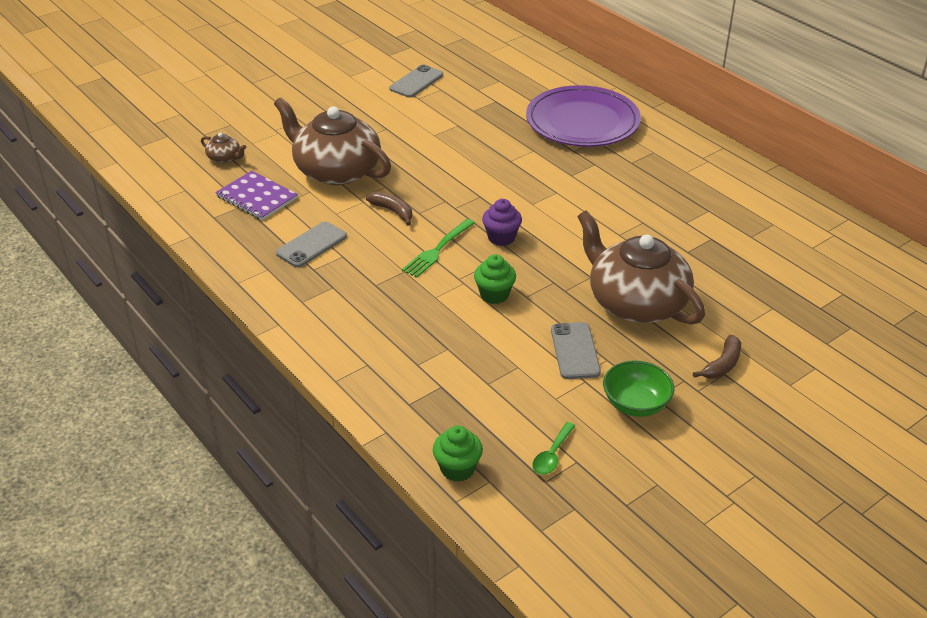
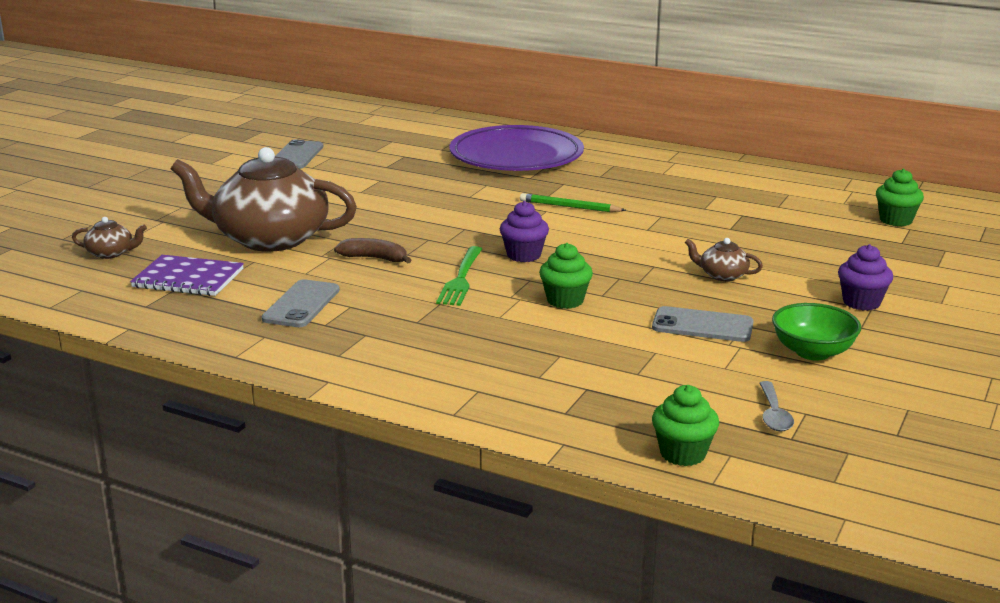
camera: 25 degrees left, 15 degrees down
(552, 455) = (773, 414): green spoon -> grey spoon
(575, 351) = (702, 325): grey phone -> grey phone turned 45 degrees counterclockwise
(578, 193) = (569, 207): none -> green pencil
(636, 302) = (722, 275): brown teapot -> brown teapot, size x0.40
(722, 365) = (861, 302): brown banana -> purple cupcake
(839, 280) = (895, 220): none -> green cupcake

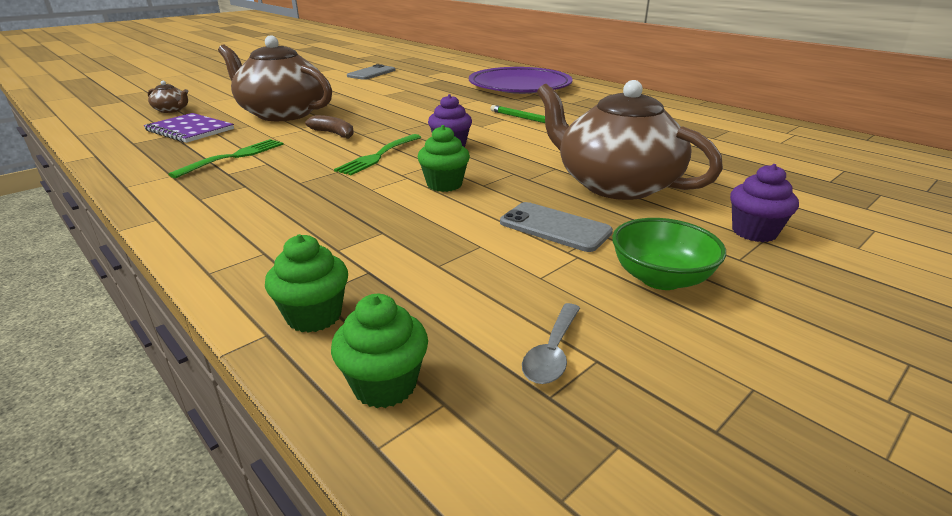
camera: 20 degrees right, 5 degrees up
(301, 304) = (234, 157): grey phone -> green fork
(722, 275) = (615, 184): brown teapot -> brown teapot, size x2.50
(895, 220) = (831, 161): green cupcake -> green cupcake (314, 316)

